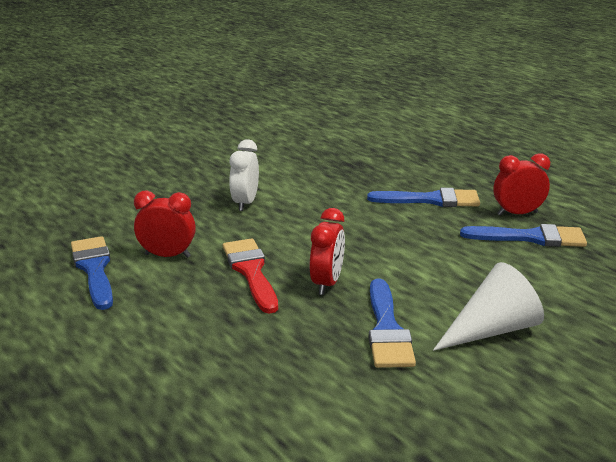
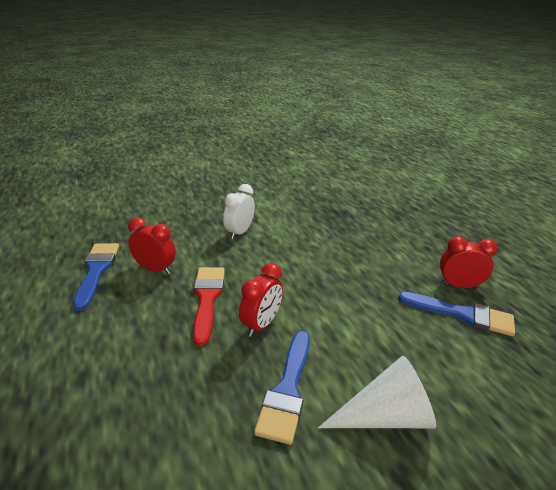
camera: 15 degrees right, 5 degrees up
(431, 200) = (387, 257): blue brush -> none

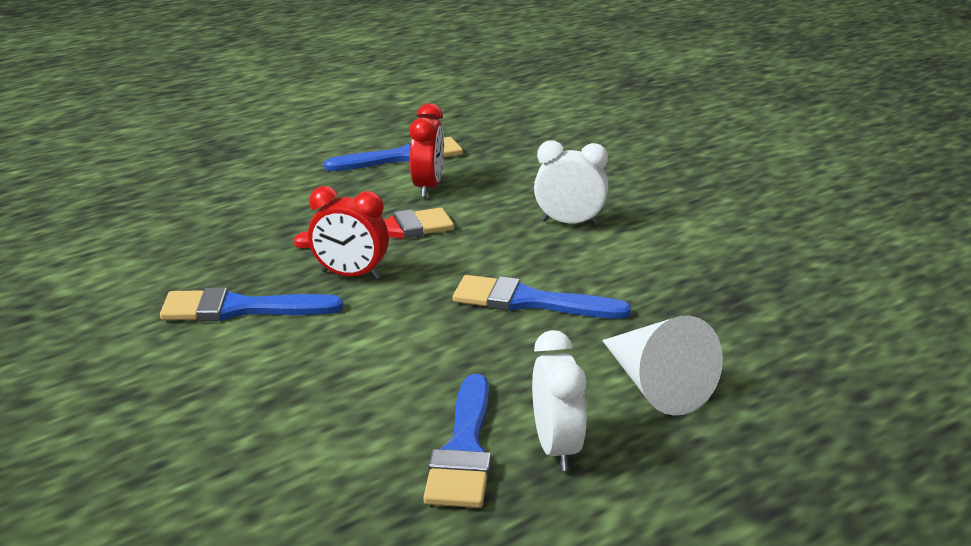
camera: 75 degrees right, 5 degrees down
(320, 264) = (529, 301): none -> blue brush
(385, 416) = (214, 379): white cone -> white cone (655, 385)
(458, 286) = (556, 449): red clock -> white clock

